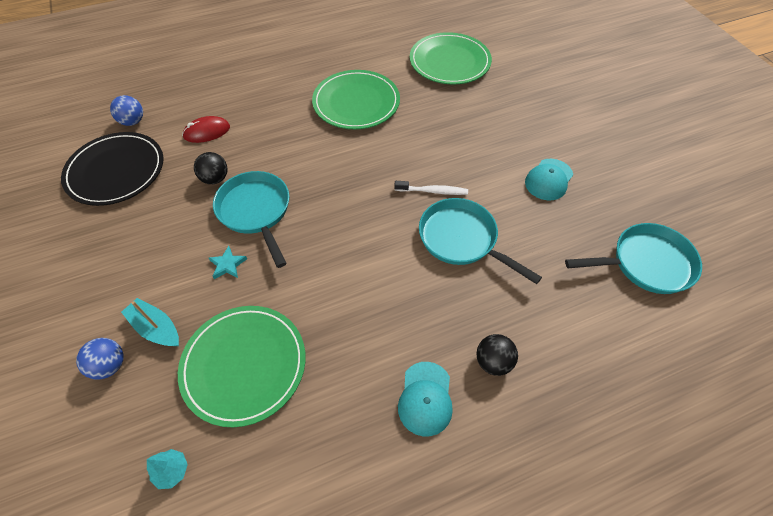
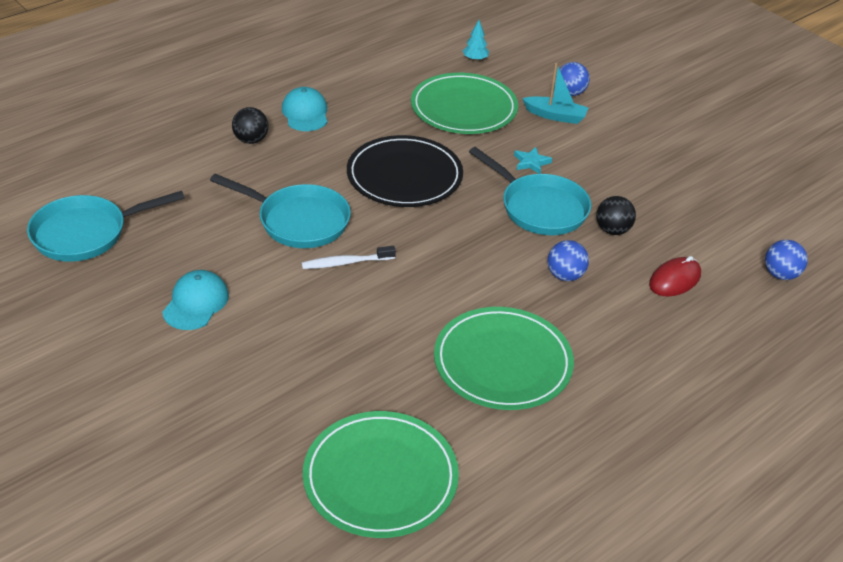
camera: 160 degrees right, 15 degrees down
(116, 171) = (731, 218): black plate -> black plate (404, 176)
(279, 149) = (565, 275): none -> blue ball

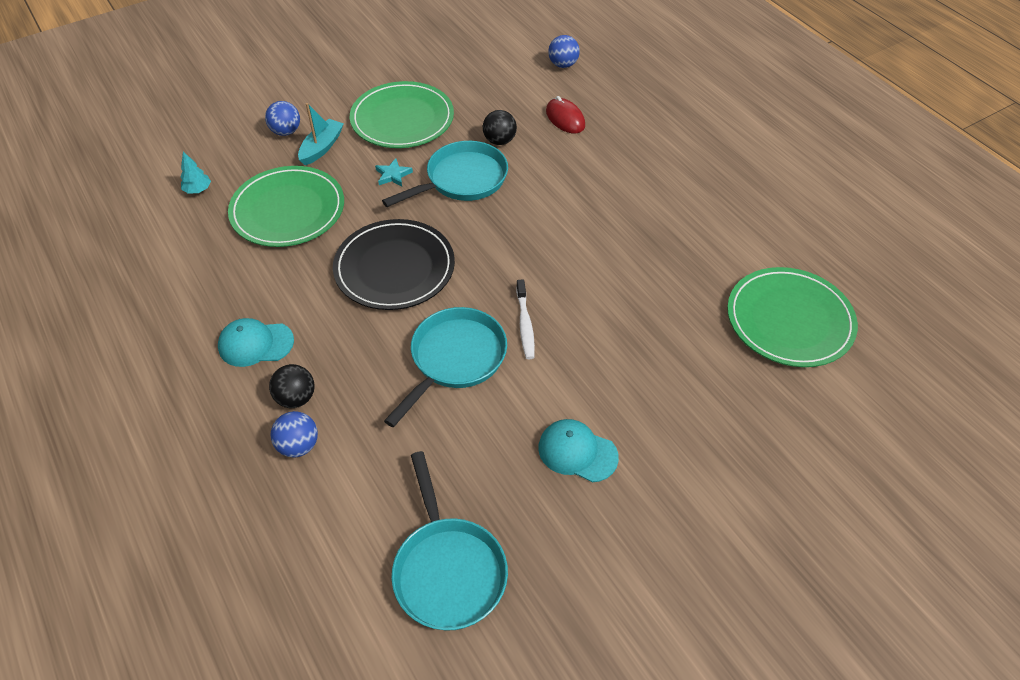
camera: 80 degrees left, 10 degrees up
(502, 362) = (659, 231): green plate -> green plate (402, 119)
(565, 275) = (555, 178): blue ball -> blue ball (298, 446)

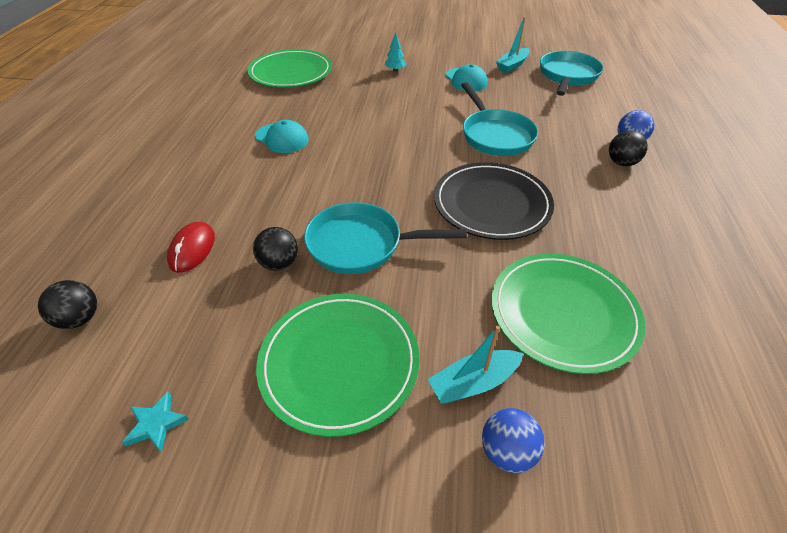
camera: 140 degrees left, 5 degrees down
(198, 190) = (678, 416): turquoise tree -> turquoise tree (395, 70)
(255, 344) = (643, 207): turquoise cap -> turquoise cap (282, 138)
(393, 175) = (420, 289): turquoise star -> turquoise star (156, 424)
(455, 359) = (495, 135): turquoise pan -> turquoise pan turned 90 degrees counterclockwise
(525, 324) = (432, 131): white toothbrush -> none
(548, 543) = (512, 65): none -> turquoise boat
(563, 65) = (80, 318): blue ball -> black ball

